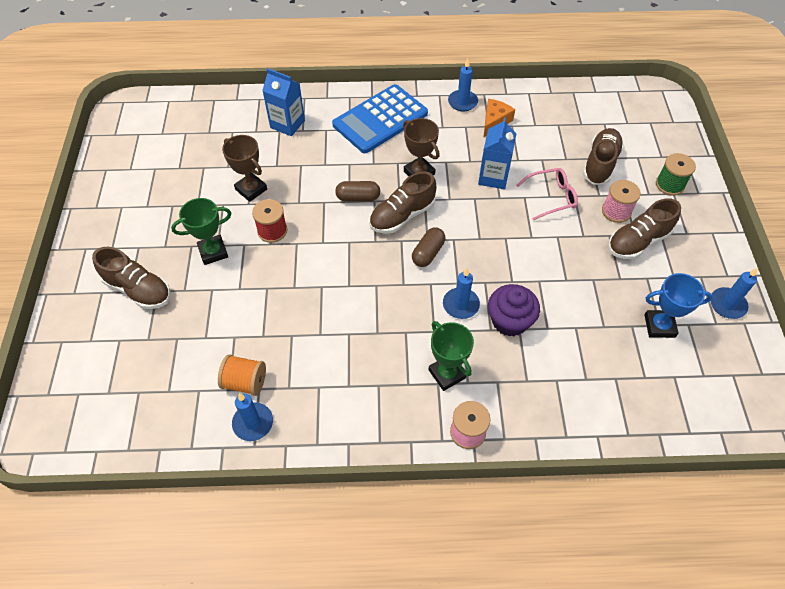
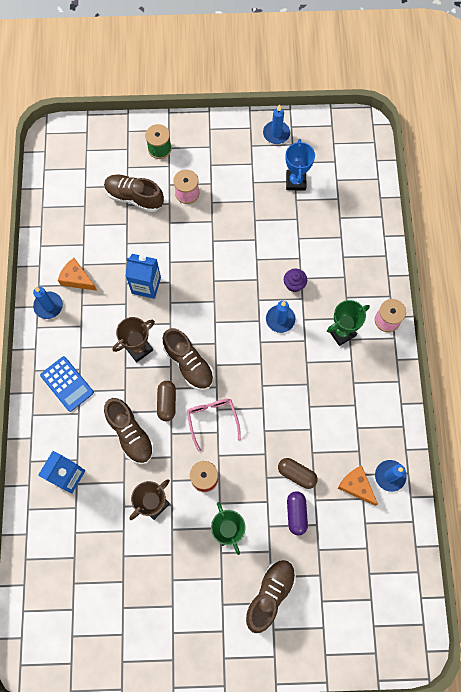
camera: 90 degrees left, 15 degrees up
(221, 317) = (296, 514): none -> purple capsule
(245, 382) = (356, 486): orange spool -> orange cheese
(380, 119) = (67, 384): blue calculator -> blue calculator, size x0.60
(428, 253) = (229, 343): brown capsule -> brown capsule (296, 474)
(509, 321) = (294, 284): purple cupcake -> purple cupcake, size x0.60
(551, 197) = (170, 240): pink glasses -> pink glasses (212, 420)
(638, 241) = (218, 182): brown shoe -> brown shoe (130, 434)

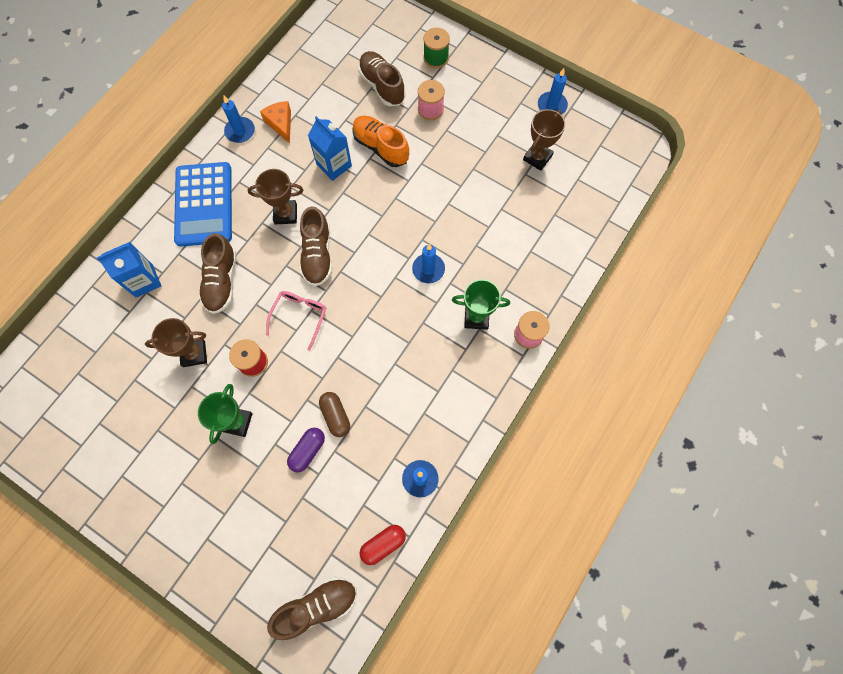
camera: 35 degrees right, 0 degrees up
(67, 384) = (204, 204): blue calculator -> blue calculator, size x1.67
(167, 402) = (273, 275): brown capsule -> none
(172, 247) = (381, 147): none -> orange shoe
(270, 594) = (228, 505): brown shoe -> brown shoe (317, 606)
(294, 284) = (465, 246): purple cupcake -> none
(295, 181) = (537, 158): blue trophy -> brown trophy
(356, 486) = (381, 465): orange cheese -> none
(399, 540) = (383, 544): none -> red capsule

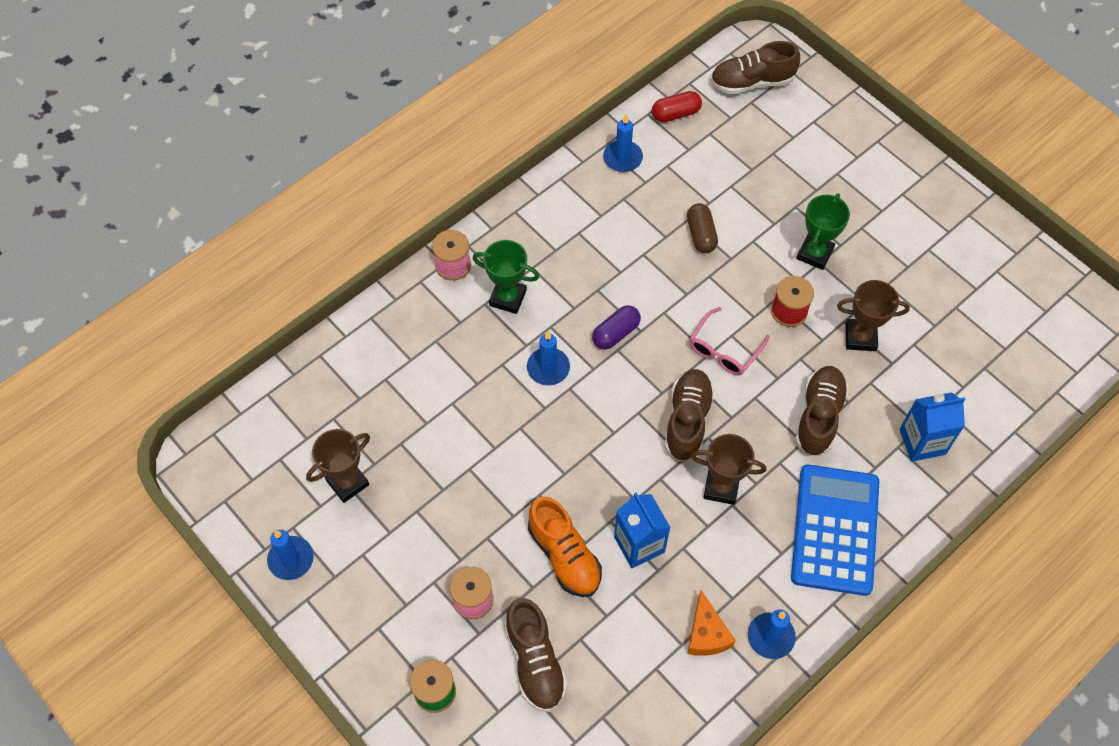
camera: 165 degrees left, 10 degrees down
(308, 451) = (738, 209): purple capsule -> purple capsule (616, 333)

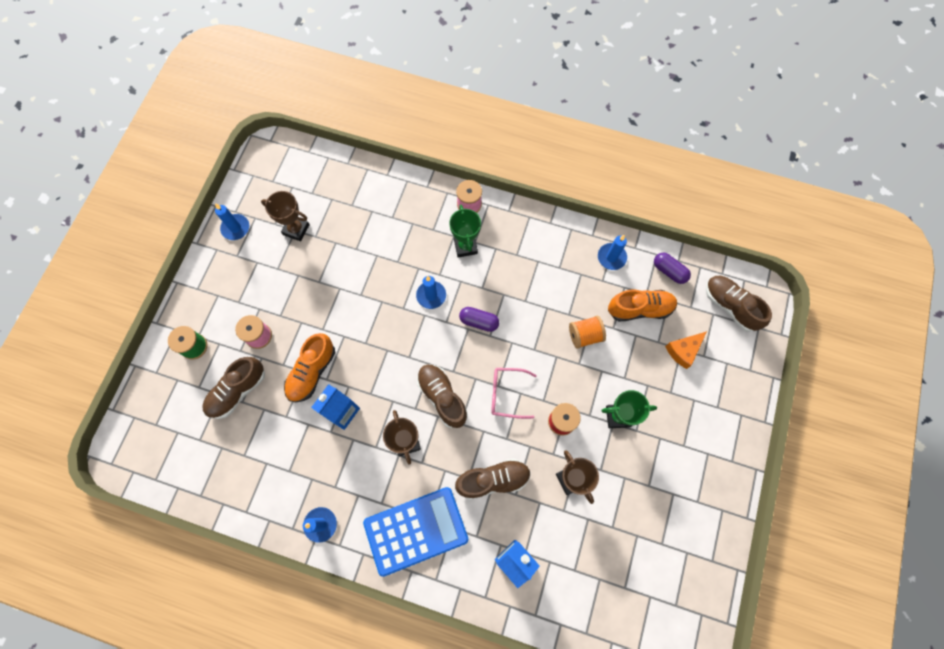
camera: 60 degrees right, 10 degrees up
(675, 114) = (669, 271): red capsule -> purple capsule
(687, 420) = (442, 397): brown shoe -> brown shoe turned 105 degrees counterclockwise
(701, 234) = (585, 335): brown capsule -> orange spool
(702, 165) = (639, 309): none -> orange shoe
(706, 634) = (303, 483): orange cheese -> orange cheese (683, 350)

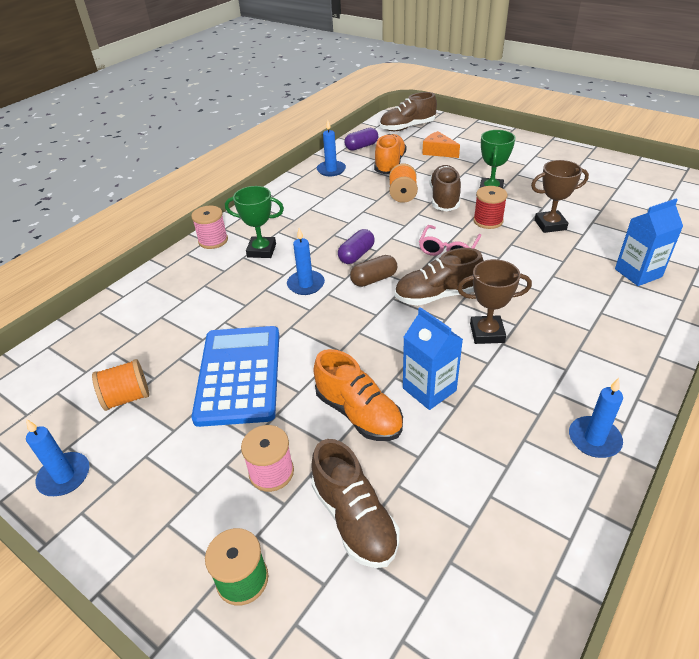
camera: 70 degrees left, 30 degrees down
(296, 229) = (127, 397): brown trophy -> orange spool
(416, 530) = (604, 343): blue calculator -> blue calculator (239, 375)
(450, 344) = (374, 279): none -> brown capsule
(493, 480) = (545, 273): brown shoe -> brown shoe (444, 198)
(683, 350) = (438, 151): orange cheese -> orange cheese turned 150 degrees clockwise

